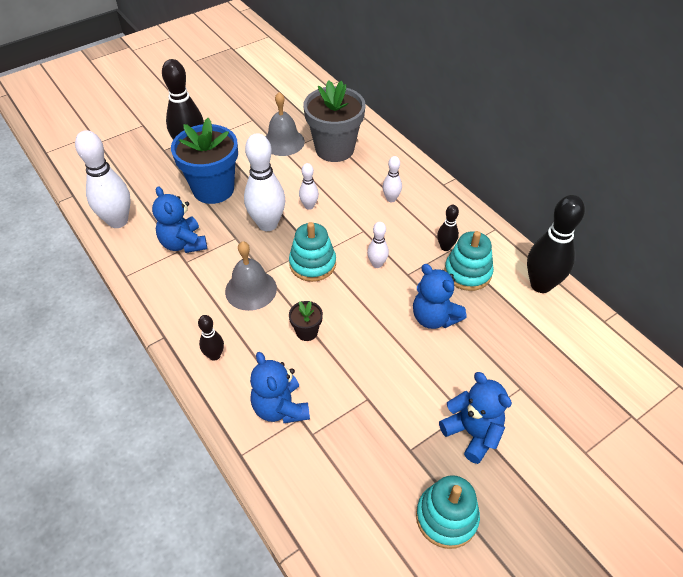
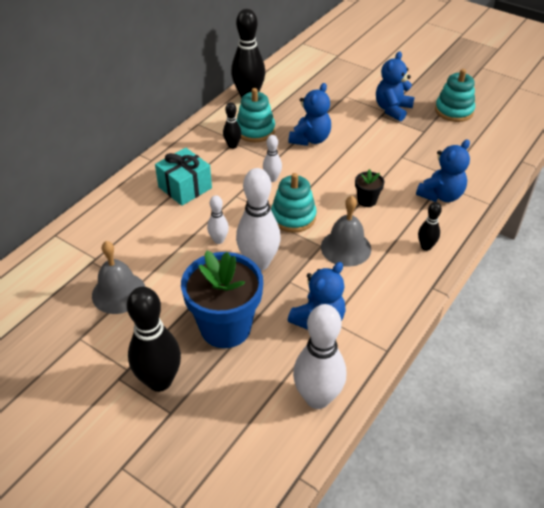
camera: 110 degrees left, 5 degrees down
(334, 149) = (119, 245): grey flower pot -> none
(391, 199) = (185, 187): white bowling pin -> turquoise gift

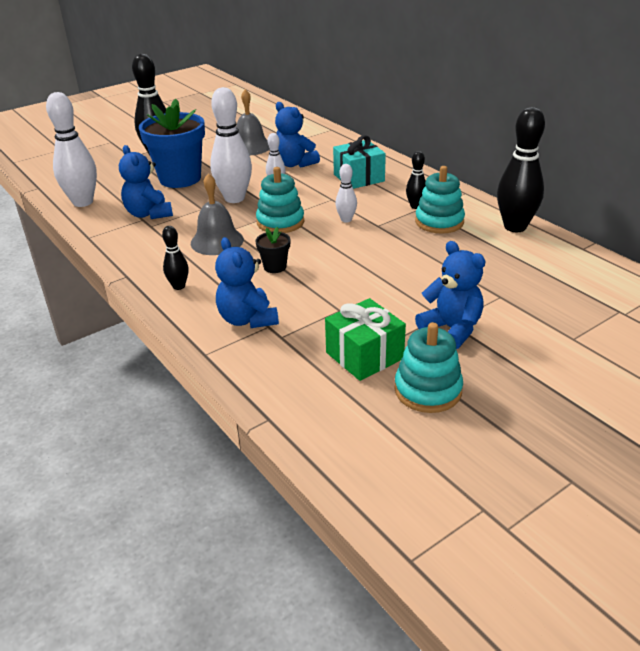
camera: 110 degrees right, 10 degrees down
(310, 139) = (406, 252): blue teddy bear -> blue teddy bear (295, 164)
(441, 137) = (364, 355): none -> green gift

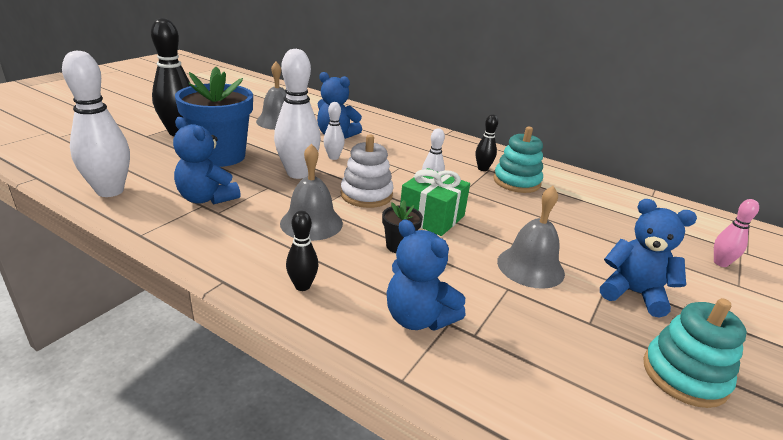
camera: 25 degrees left, 5 degrees down
(280, 222) = (366, 195): turquoise stacking toy -> white stacking toy
(359, 178) = (408, 145): turquoise gift -> none
(364, 355) = (583, 342): green gift -> green gift (431, 217)
(376, 296) = (530, 267): none -> grey bell
(515, 227) = (582, 181): black bowling pin -> none
(578, 318) = (720, 263): none -> pink bowling pin

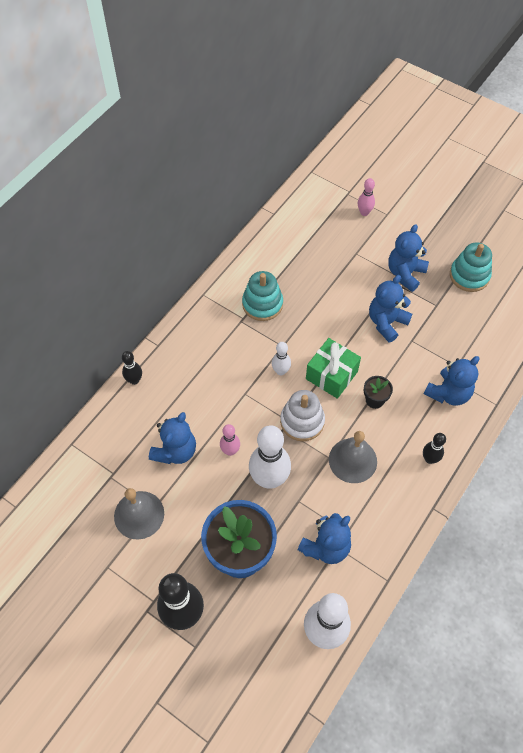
camera: 85 degrees left, 30 degrees up
(333, 157) = (230, 451): white bowling pin -> pink bowling pin
(482, 169) = (240, 325): black bowling pin -> black bowling pin (134, 380)
(530, 267) = (386, 322): grey bell -> blue teddy bear

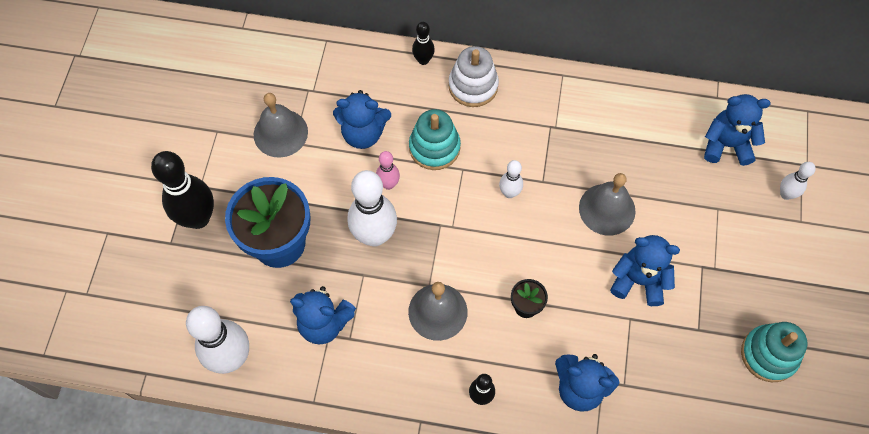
camera: 65 degrees right, 5 degrees up
(262, 304) = (585, 138): turquoise stacking toy -> turquoise stacking toy (434, 147)
(302, 421) = (459, 240): white stacking toy -> white stacking toy (473, 86)
(324, 316) = (607, 209): none -> grey bell
(331, 375) = (533, 247): green gift -> none
(364, 212) = (786, 194): pink bowling pin -> white bowling pin
(405, 273) = (723, 276): blue teddy bear -> blue teddy bear (726, 145)

